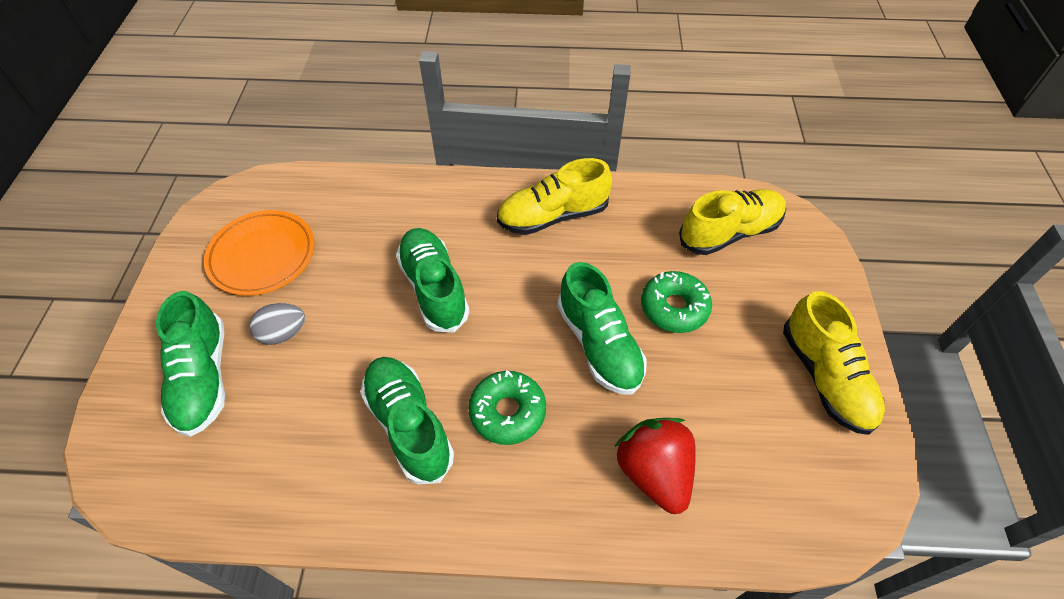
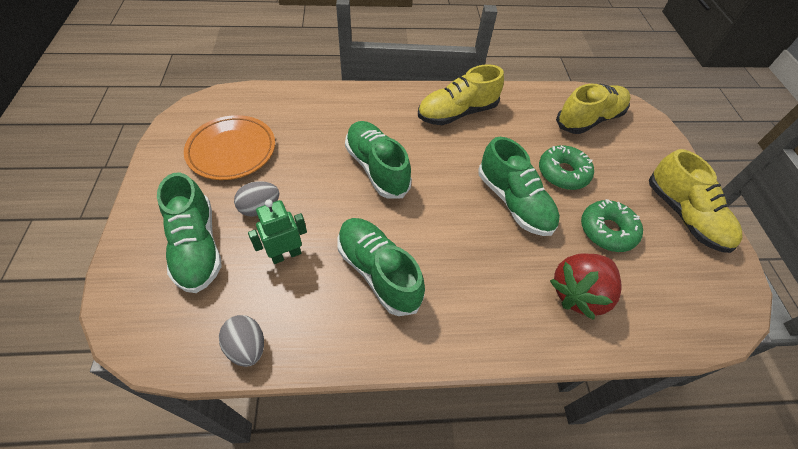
camera: 10 degrees left, 0 degrees up
(240, 505) = (247, 347): none -> grey egg
(303, 395) = (286, 254): none -> green robot
(507, 412) = (455, 256): green donut -> green donut (607, 231)
(653, 472) = (578, 293): red strawberry -> red strawberry turned 105 degrees counterclockwise

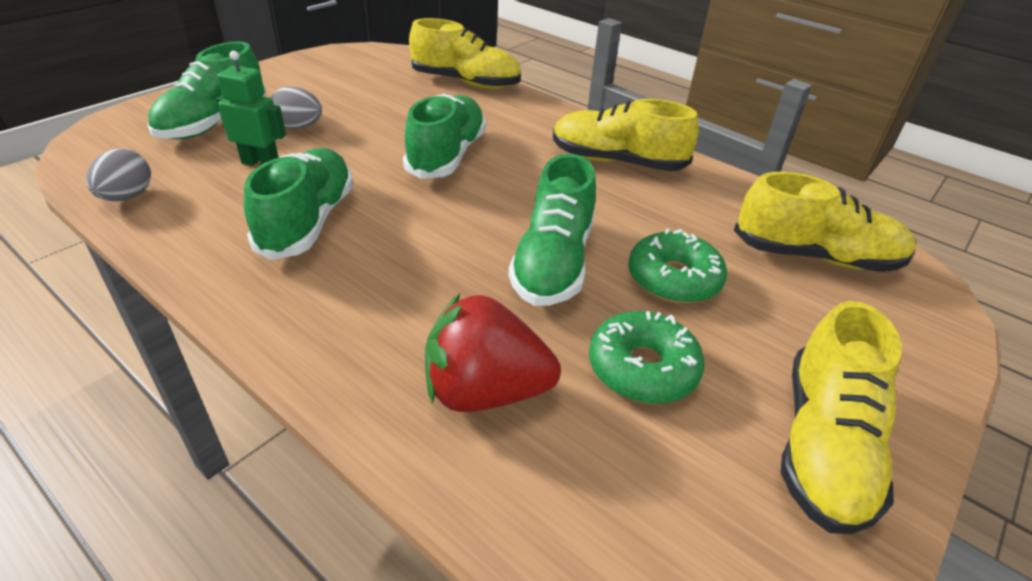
camera: 45 degrees right, 15 degrees down
(232, 151) = (346, 85): orange plate -> none
(303, 100) = (466, 82): none -> yellow shoe

